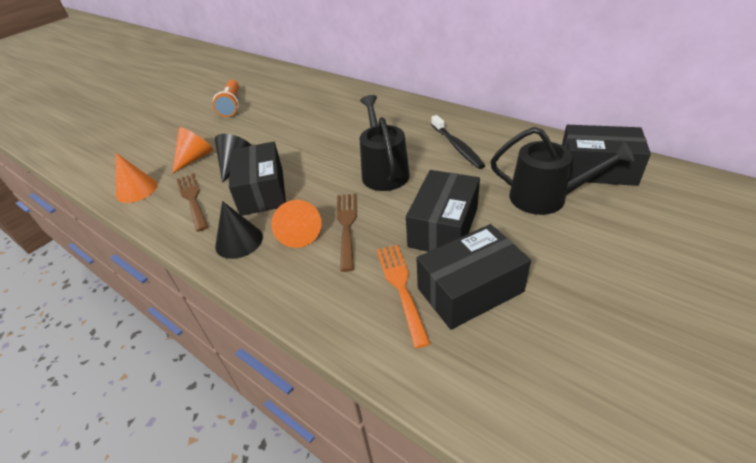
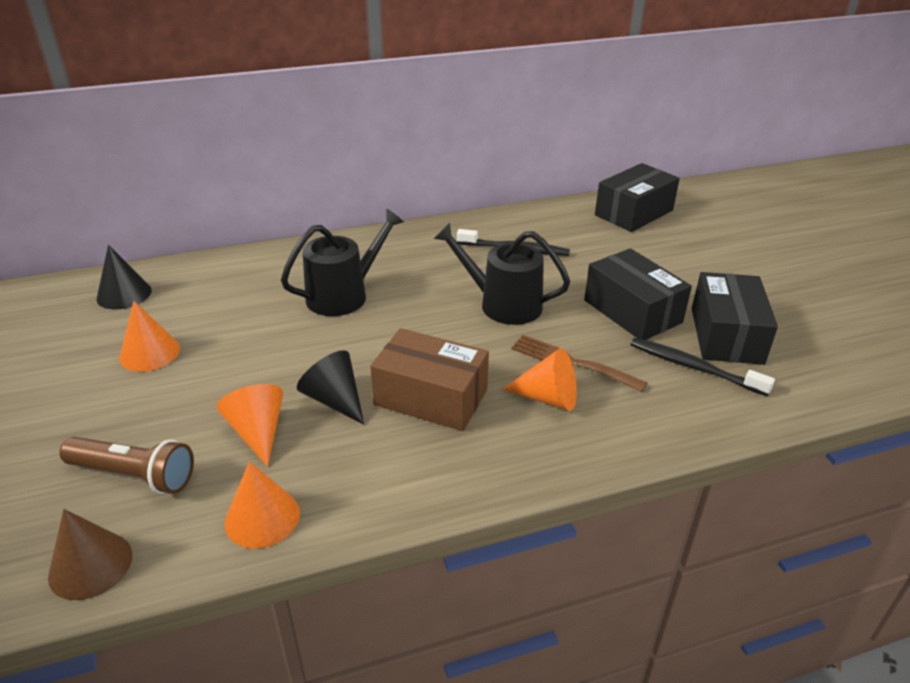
camera: 60 degrees left, 5 degrees down
(91, 167) = (90, 565): none -> brown cone
(147, 147) = (134, 475): none -> brown flashlight
(192, 199) = (369, 463): brown fork -> none
(231, 105) = (150, 353): orange flashlight -> orange cone
(239, 241) = (515, 447): black cone -> black cone (124, 294)
(262, 191) = (431, 397): black box -> brown box
(401, 287) = (694, 367): orange fork -> black toothbrush
(545, 198) = (645, 250): black watering can -> black watering can (343, 295)

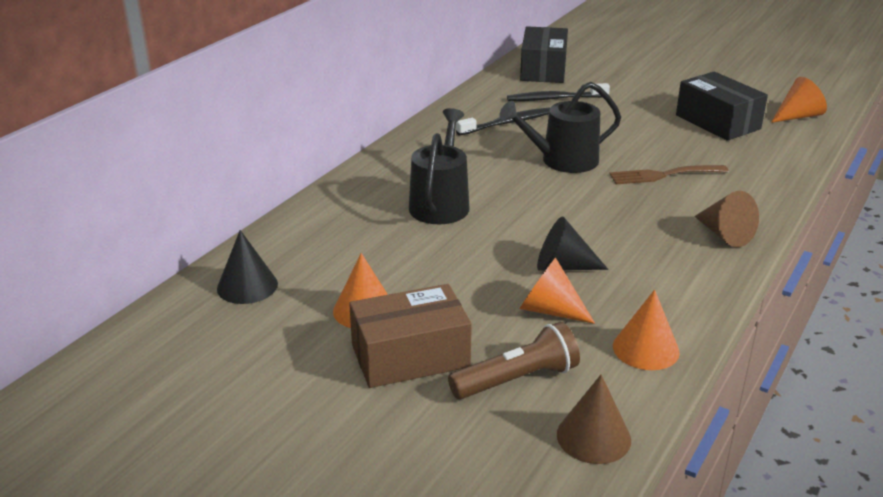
camera: 40 degrees left, 5 degrees down
(431, 397) = (619, 234): brown box -> brown box (410, 356)
(525, 454) = (724, 234): none -> brown cone
(548, 397) = (684, 200): orange cone -> orange cone (797, 116)
(632, 311) = (646, 131): black box -> none
(694, 367) = (730, 147): black toothbrush -> black toothbrush (555, 99)

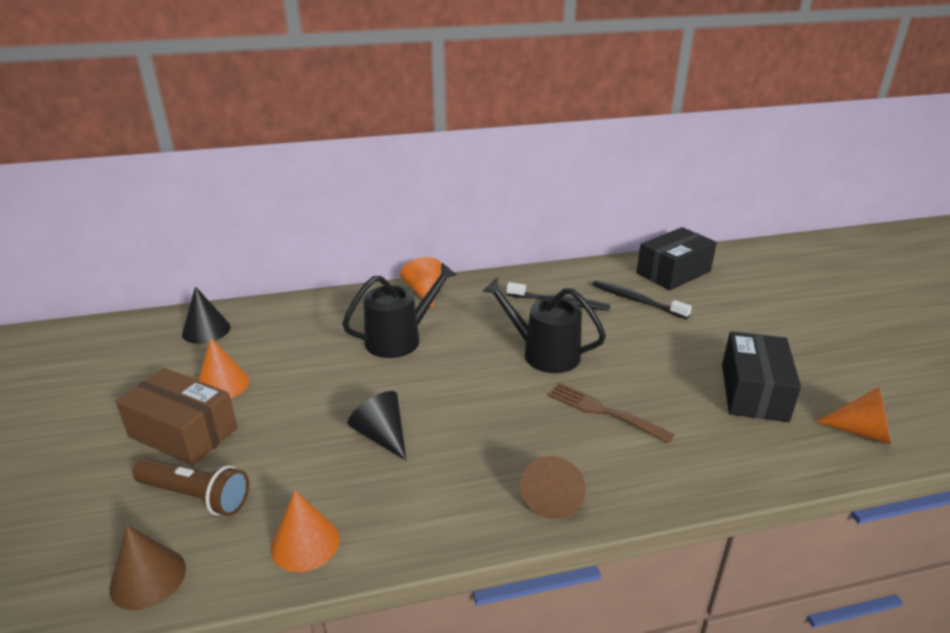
camera: 45 degrees right, 0 degrees up
(549, 310) = (309, 462): orange cone -> orange cone (424, 292)

